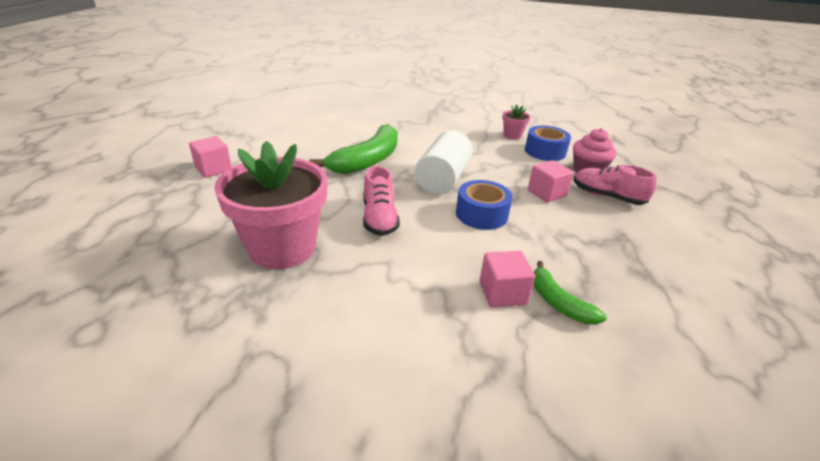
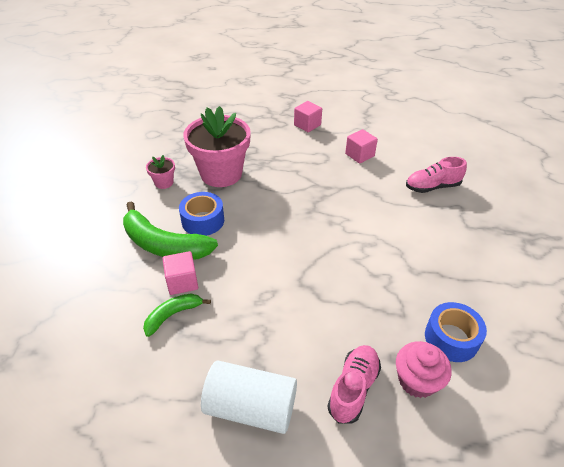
camera: 85 degrees right, 10 degrees up
(367, 160) = (355, 194): green banana -> green banana (164, 245)
(379, 218) = (264, 211): pink shoe -> pink shoe (432, 187)
(442, 179) = (340, 244): white cylinder -> white cylinder (251, 407)
(481, 214) = (285, 272): blue tape -> blue tape (203, 221)
(512, 135) = (483, 306): pink flower pot -> pink flower pot (164, 182)
(546, 193) = (340, 327): pink cube -> pink cube (359, 155)

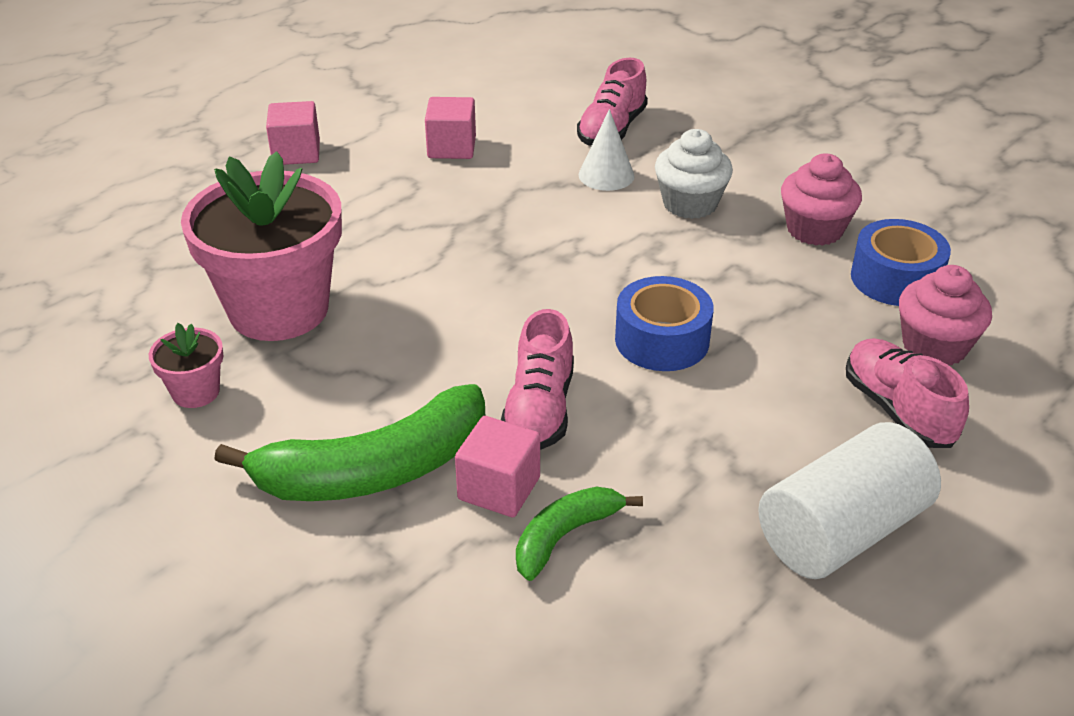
camera: 50 degrees left, 5 degrees down
(173, 315) = (565, 536): green banana -> green banana turned 45 degrees clockwise
(203, 221) = (375, 391): blue tape -> blue tape (662, 340)
(234, 268) = (539, 410): none -> pink shoe
(399, 203) = (606, 175): none -> white cone
(413, 238) = (690, 204): none -> white cupcake
(450, 288) = (814, 230): none -> pink cupcake

